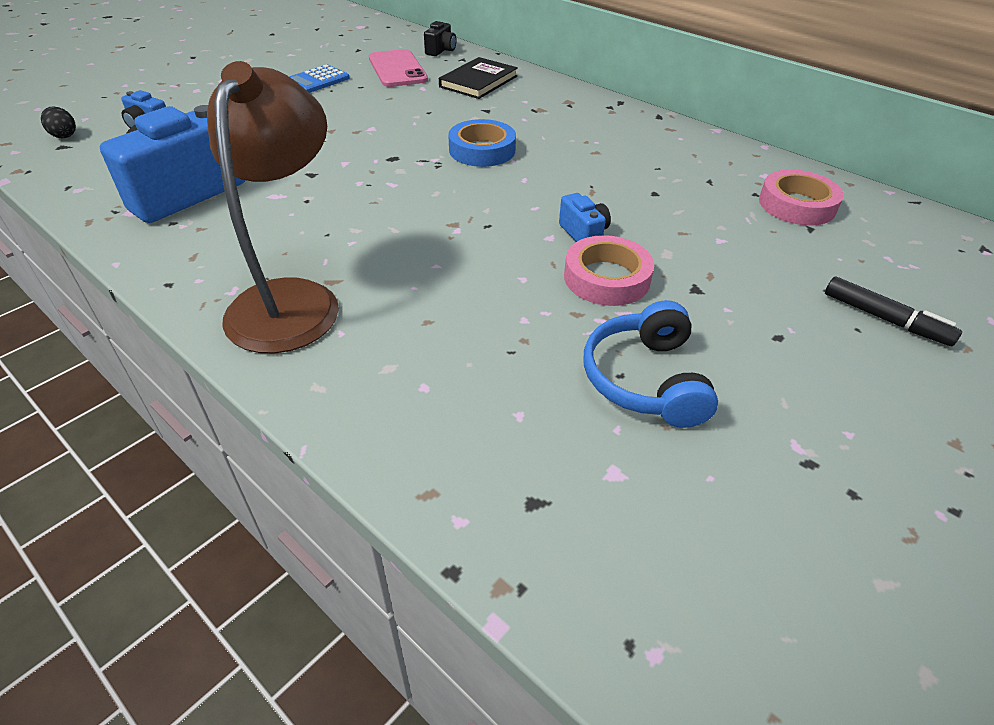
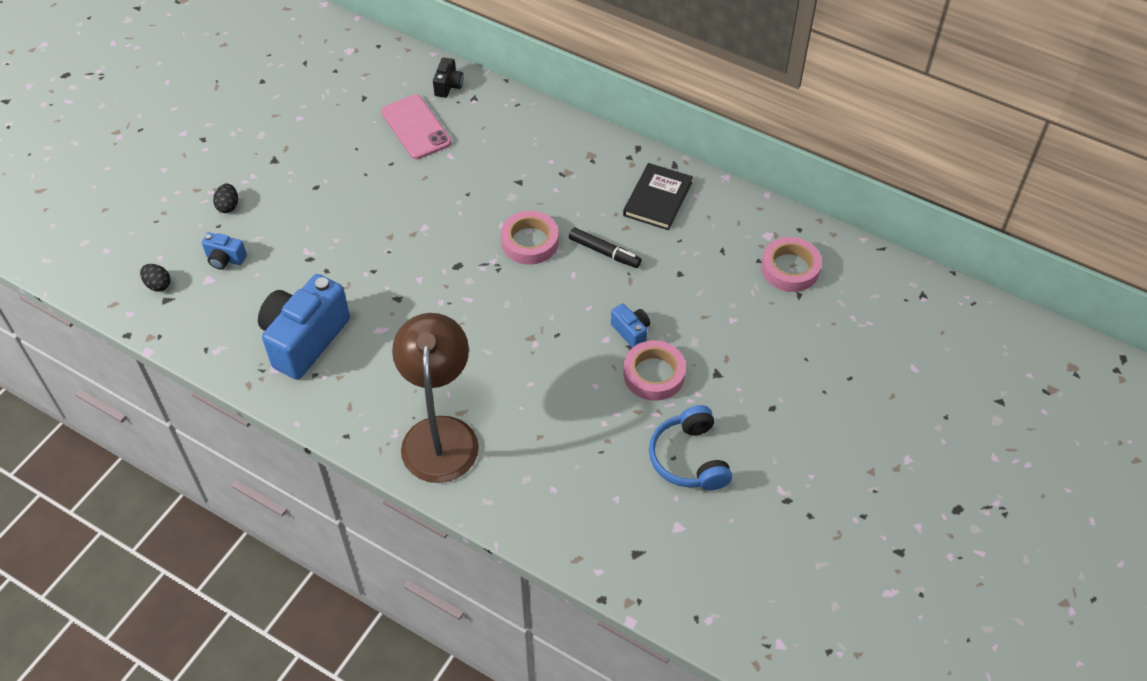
camera: 10 degrees left, 10 degrees up
(181, 95) = (228, 206): none -> black egg
(317, 80) = (346, 160): blue calculator -> none
(478, 81) = (500, 136): black book -> black book (657, 199)
(482, 150) = (530, 242): blue tape -> pink tape
(885, 319) = (842, 379): black marker -> black marker (604, 252)

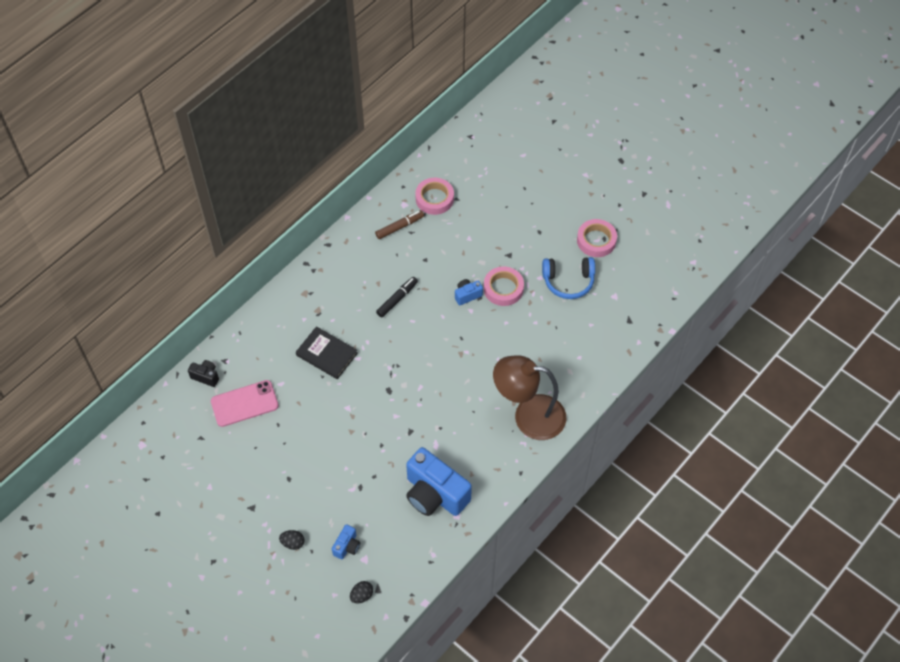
camera: 80 degrees left, 5 degrees up
(530, 242) = (377, 342): pink tape -> pink tape (596, 240)
(657, 199) = (357, 260): black book -> black book (326, 354)
(727, 236) = (399, 227): none -> brown marker

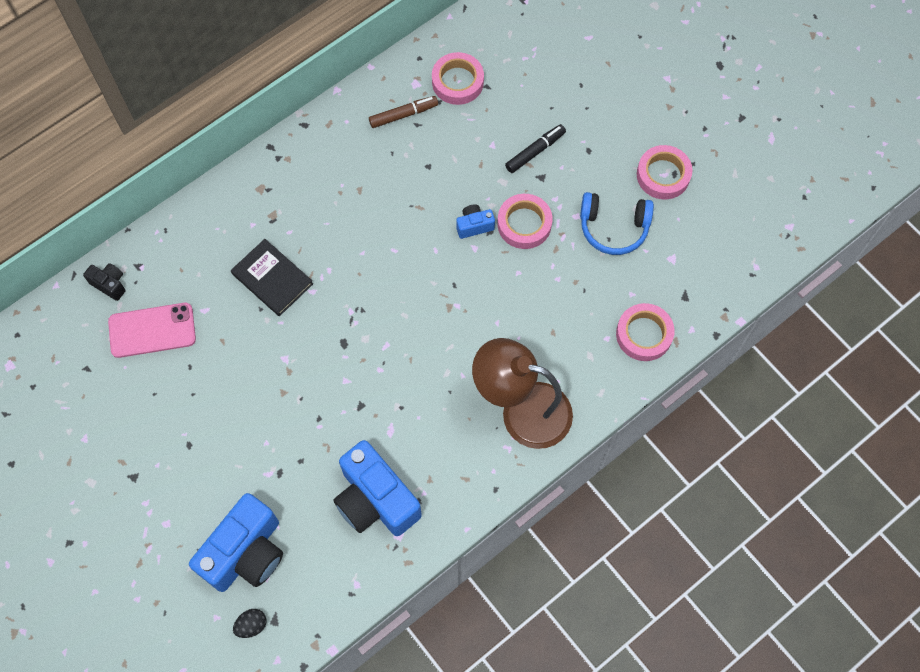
camera: 10 degrees right, 10 degrees up
(293, 543) = (176, 535): black egg -> none
(347, 546) = (246, 553): blue camera -> blue camera, size x2.22
(397, 299) = (380, 216): black marker -> black marker (535, 151)
(605, 350) = (644, 334): none -> pink tape

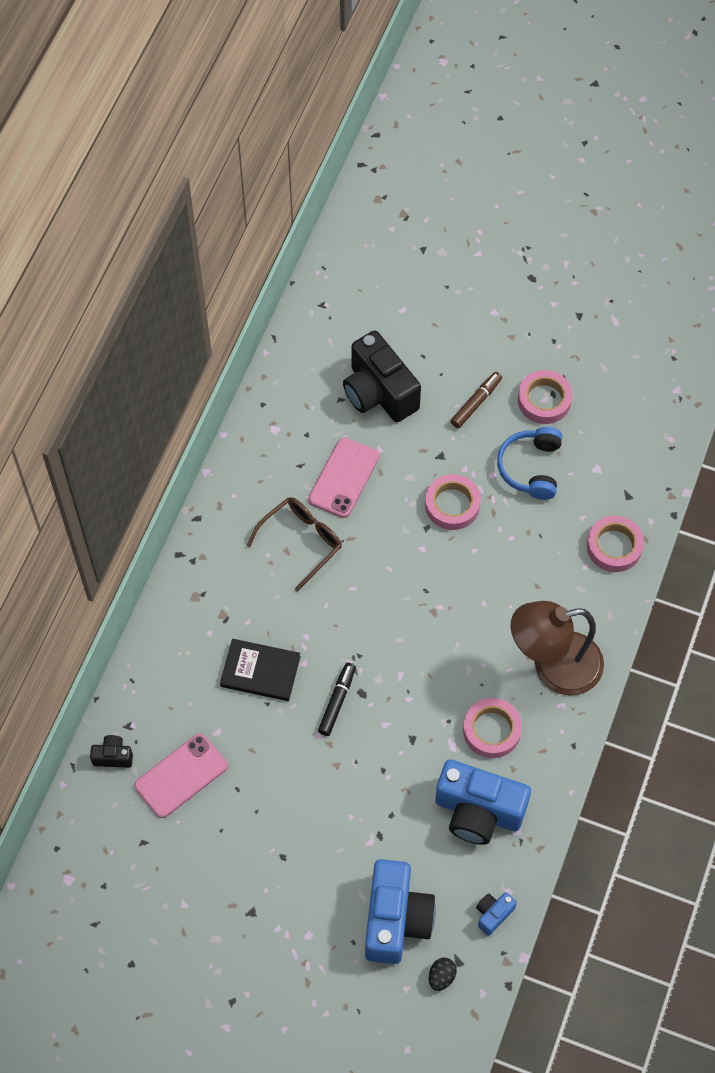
camera: 30 degrees left, 5 degrees down
(377, 188) = (301, 541): none -> brown glasses
(403, 115) = (282, 463): brown marker -> brown marker (476, 403)
(447, 153) = (344, 478): none -> pink phone
(457, 82) = (311, 408): pink tape -> pink tape (491, 730)
(474, 226) = (409, 529): blue camera -> blue camera (493, 914)
(523, 97) = (379, 392): none -> black camera
(535, 151) = (421, 436): black marker -> black marker (337, 701)
(613, 227) = (531, 468): blue headphones -> blue headphones turned 120 degrees clockwise

